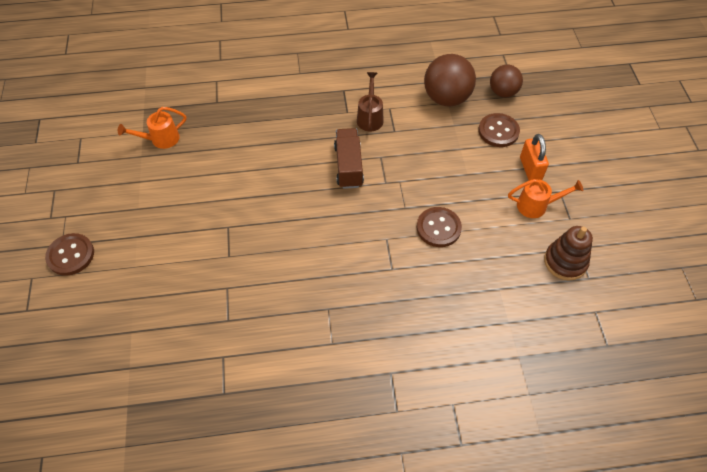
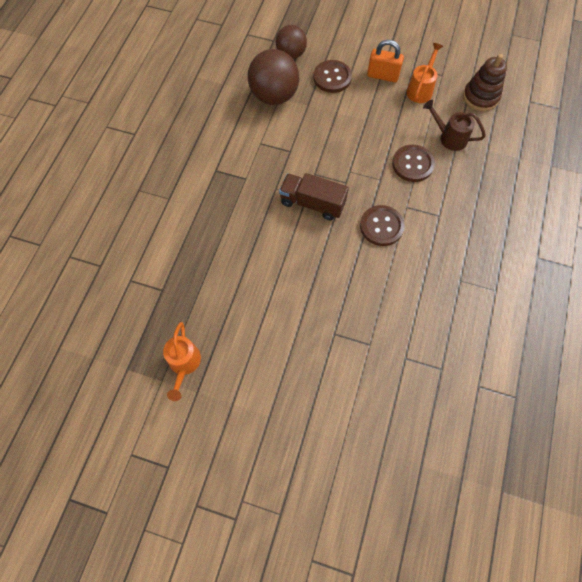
camera: 65 degrees left, 10 degrees up
(70, 255) = (300, 507): brown button -> brown button (381, 226)
(370, 117) = (263, 163): brown watering can -> brown watering can (449, 137)

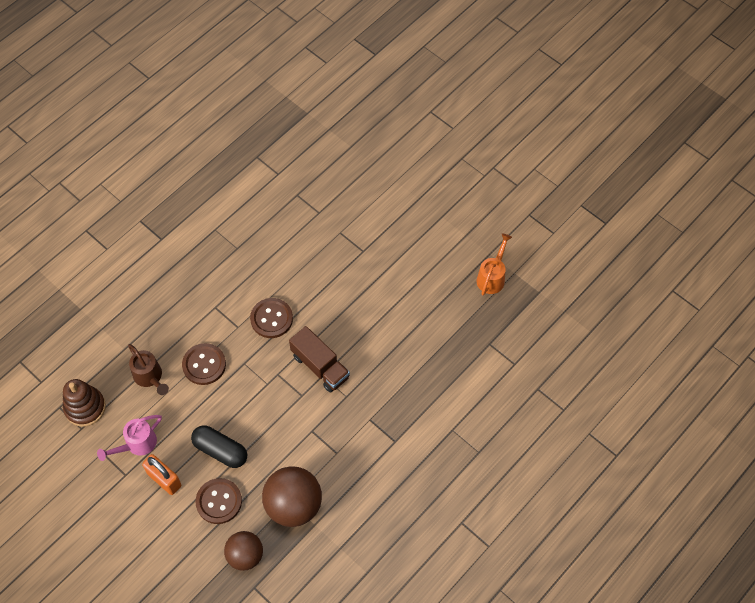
camera: 155 degrees left, 5 degrees down
(354, 109) = (220, 450): none -> black capsule
(421, 89) = (137, 444): orange watering can -> pink watering can

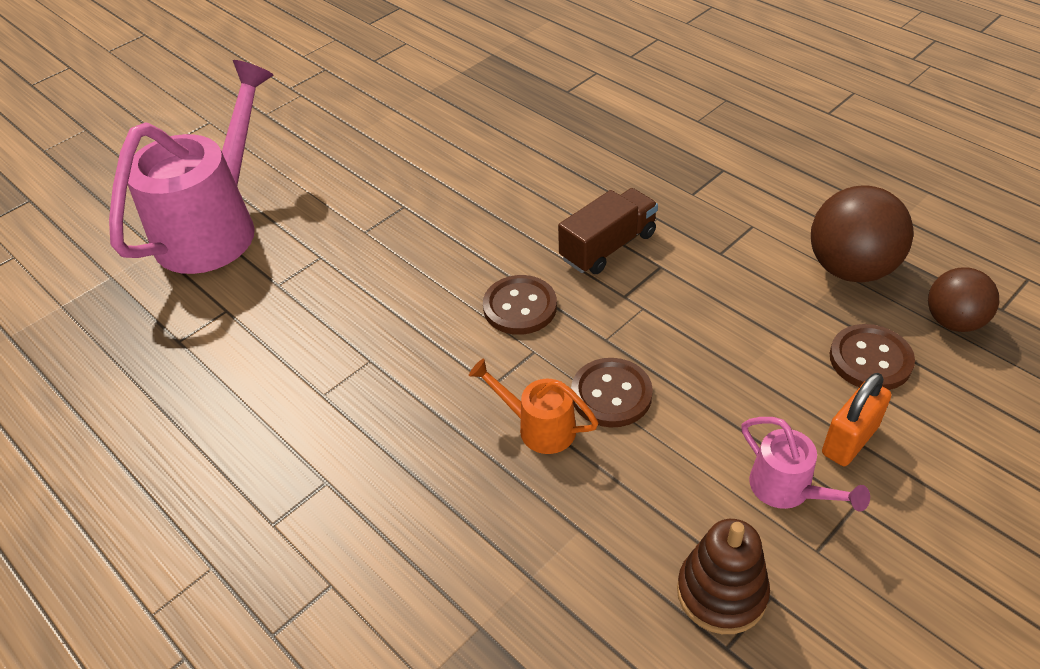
camera: 85 degrees left, 15 degrees down
(149, 377) = (642, 479): brown watering can -> none
(220, 450) = (776, 362): black capsule -> none
(346, 154) = (215, 227): none -> pink watering can
(492, 277) = (466, 88): orange watering can -> orange watering can (539, 427)

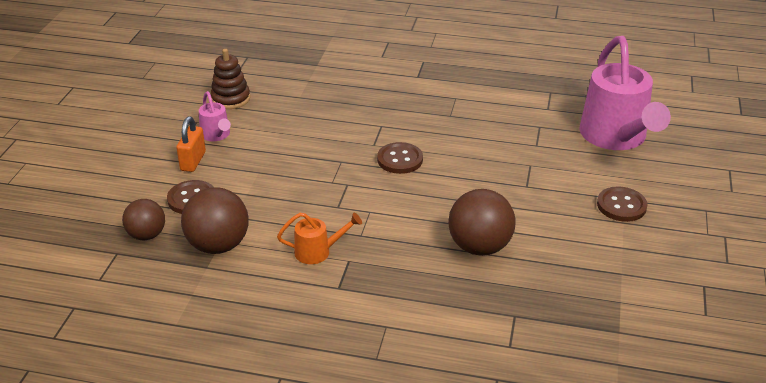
camera: 145 degrees right, 10 degrees down
(535, 158) = (479, 247): none -> brown ball
(539, 427) = (344, 119): orange watering can -> orange watering can (318, 252)
(608, 247) = (378, 206): brown truck -> none
(611, 394) = (320, 141): brown button -> brown button (621, 206)
(787, 489) = (216, 135): pink watering can -> pink watering can turned 135 degrees counterclockwise

